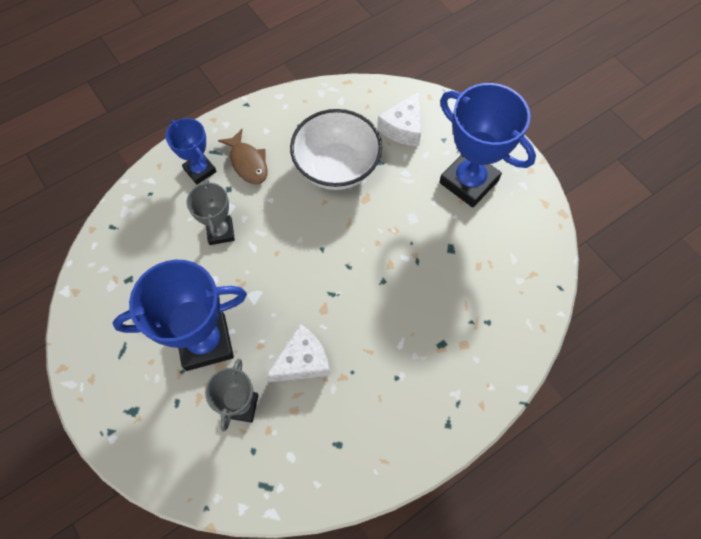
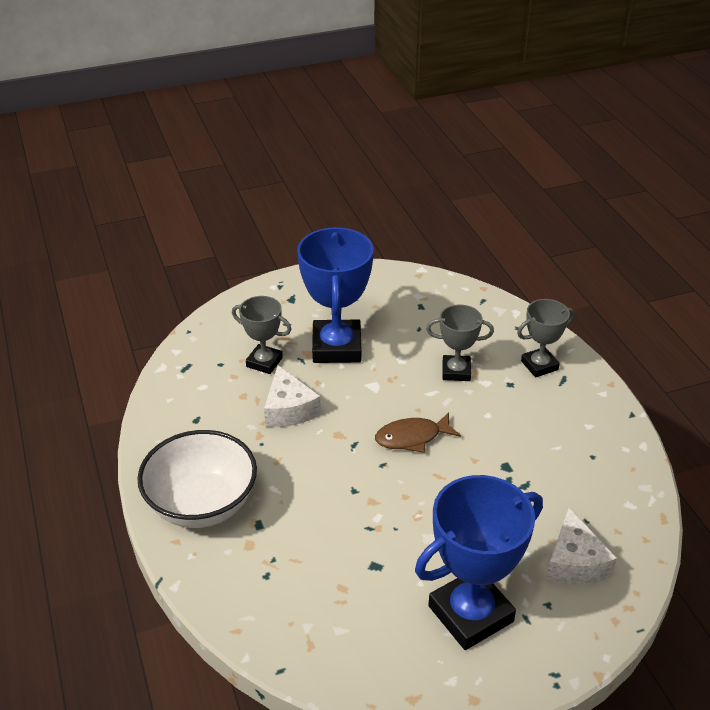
camera: 105 degrees right, 25 degrees down
(200, 170) = (539, 365): blue trophy -> grey trophy
(248, 163) = (543, 404): brown fish -> brown fish (412, 437)
(336, 167) = (521, 480): white bowl -> white bowl (202, 504)
(403, 128) = (575, 562): white cheese -> white cheese turned 135 degrees counterclockwise

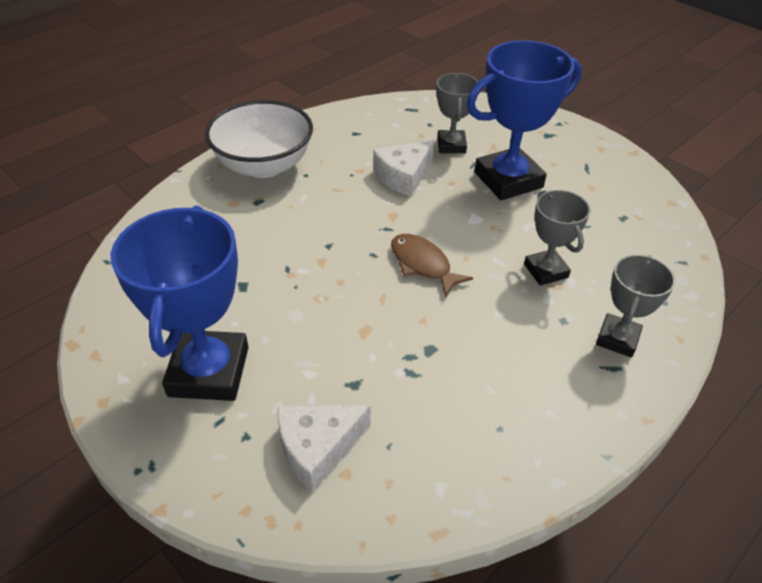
camera: 65 degrees right, 5 degrees up
(470, 613) = (209, 371): blue trophy -> blue trophy turned 60 degrees clockwise
(539, 365) = (617, 339): grey trophy -> grey trophy turned 75 degrees clockwise

